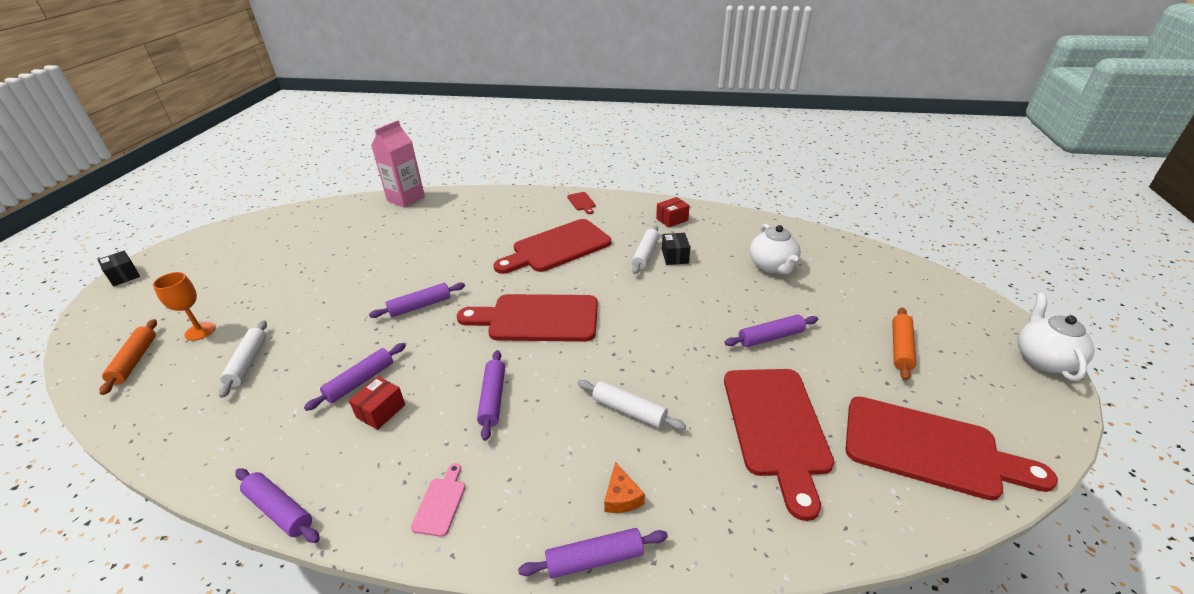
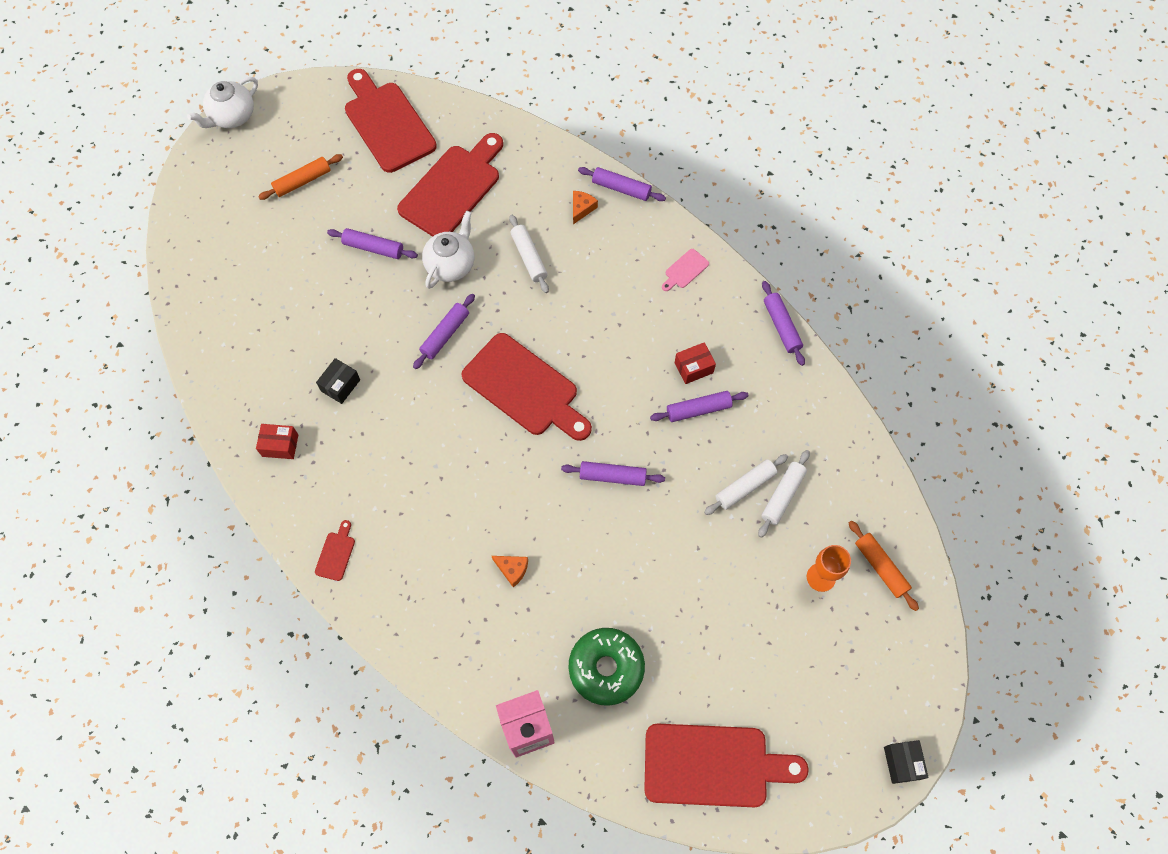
camera: 145 degrees left, 30 degrees up
(135, 361) = (880, 567): orange rolling pin -> orange rolling pin turned 60 degrees counterclockwise
(369, 231) = (606, 668): none -> green donut
(464, 239) = (512, 569): none -> orange cheese
(493, 398) = (610, 327): purple rolling pin -> purple rolling pin (445, 334)
(557, 247) = (432, 480): red cutting board -> red cutting board (713, 765)
(645, 254) = (362, 407): white rolling pin -> white rolling pin (745, 487)
(772, 266) = (277, 312): white teapot -> white teapot (451, 265)

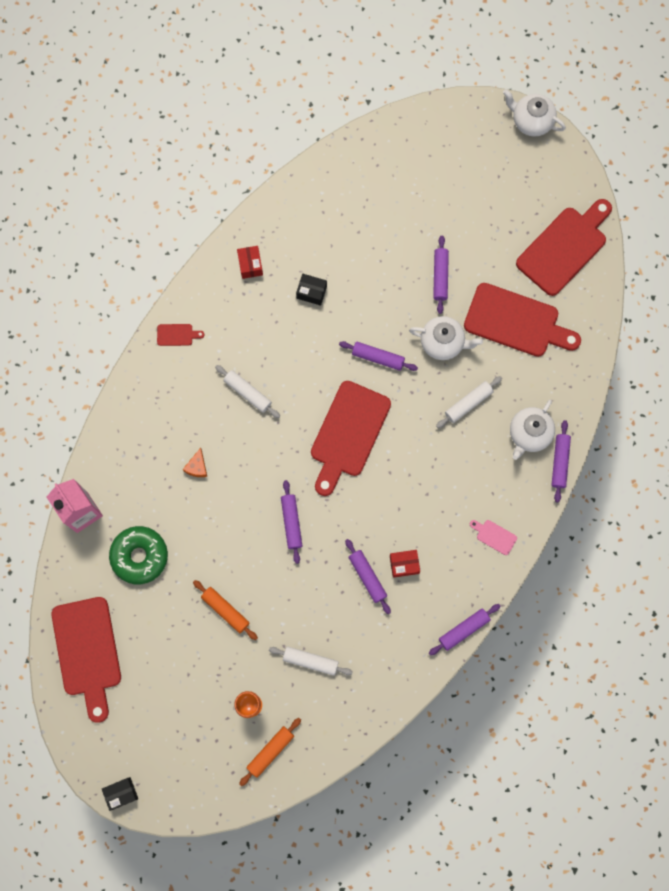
camera: 75 degrees right, 10 degrees up
(303, 181) = (486, 199): orange rolling pin -> orange rolling pin (225, 610)
(581, 208) = (529, 434): orange cheese -> white teapot
(693, 368) = (404, 564): red box -> red box turned 60 degrees counterclockwise
(745, 487) = (310, 629): white rolling pin -> white rolling pin (248, 393)

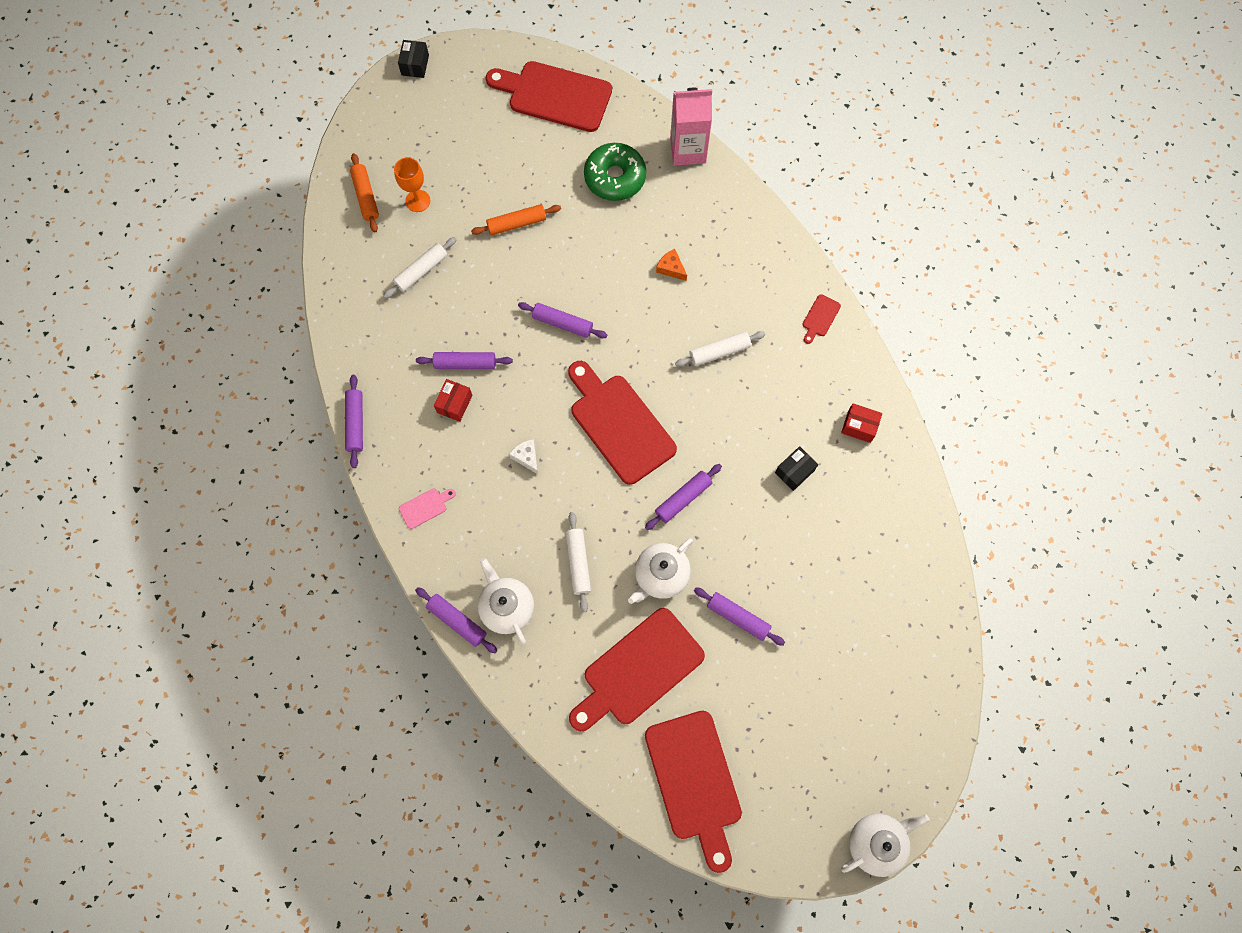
camera: 120 degrees right, 5 degrees down
(413, 486) = (526, 457): none -> white cheese

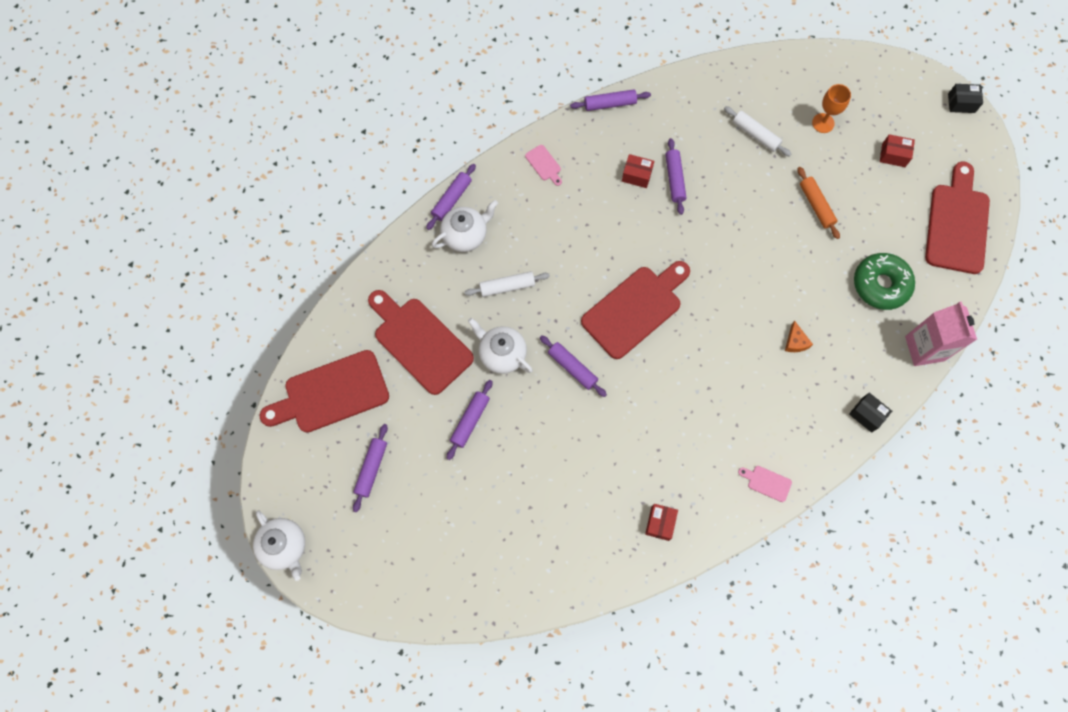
camera: 85 degrees right, 0 degrees up
(366, 196) = (819, 82): orange rolling pin -> none
(467, 139) = (893, 155): none -> red box
(526, 457) = (596, 237): white cheese -> none
(562, 323) = (724, 253): purple rolling pin -> purple rolling pin (371, 469)
(671, 268) = (795, 342): orange cheese -> orange cheese turned 135 degrees clockwise
(719, 352) = (717, 390): white rolling pin -> none
(794, 471) = (608, 464): black box -> black box (867, 414)
(820, 317) = (767, 482): red cutting board -> pink cutting board

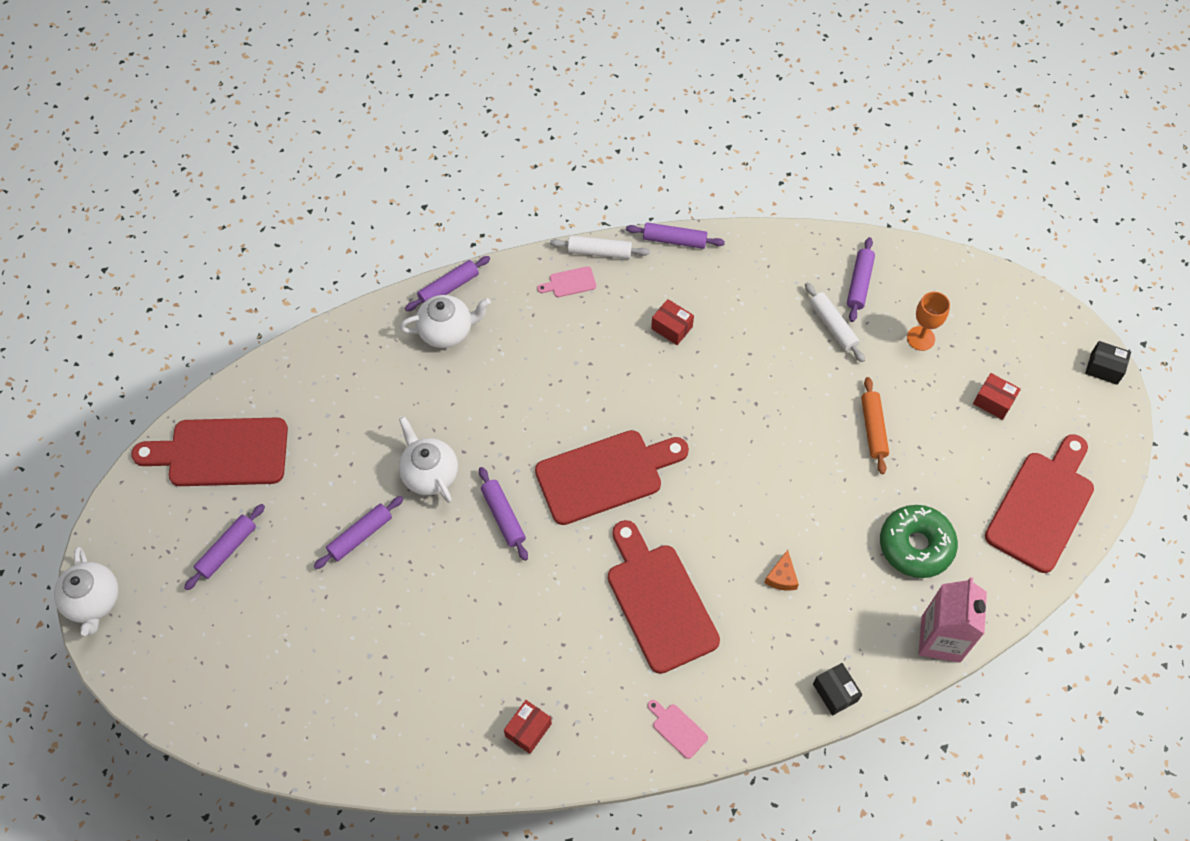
camera: 20 degrees right, 10 degrees down
(420, 342) = (344, 430): red cutting board -> red cutting board (659, 601)
(507, 287) = (468, 402): white rolling pin -> white rolling pin (599, 252)
(544, 164) = (570, 282): pink cutting board -> pink cutting board turned 90 degrees clockwise
(674, 179) = (714, 346): purple rolling pin -> purple rolling pin (859, 283)

